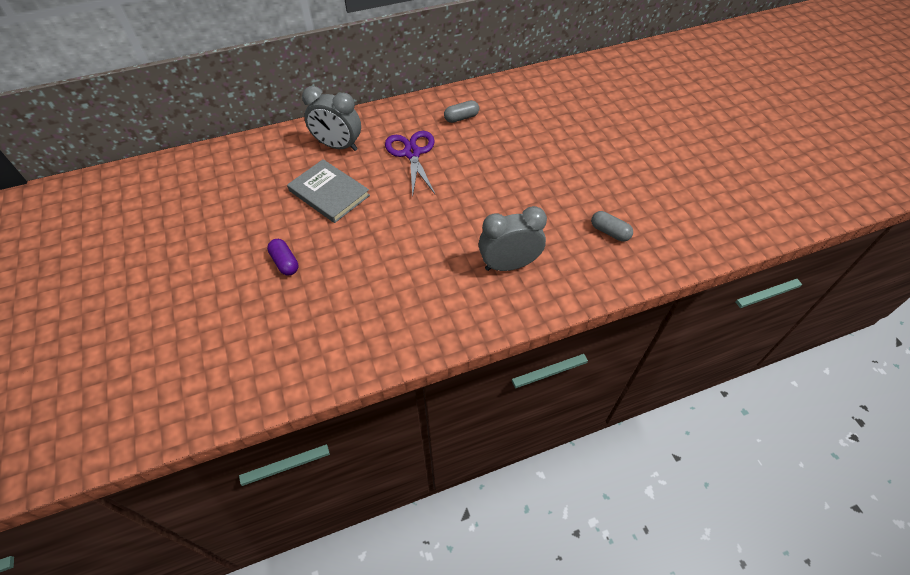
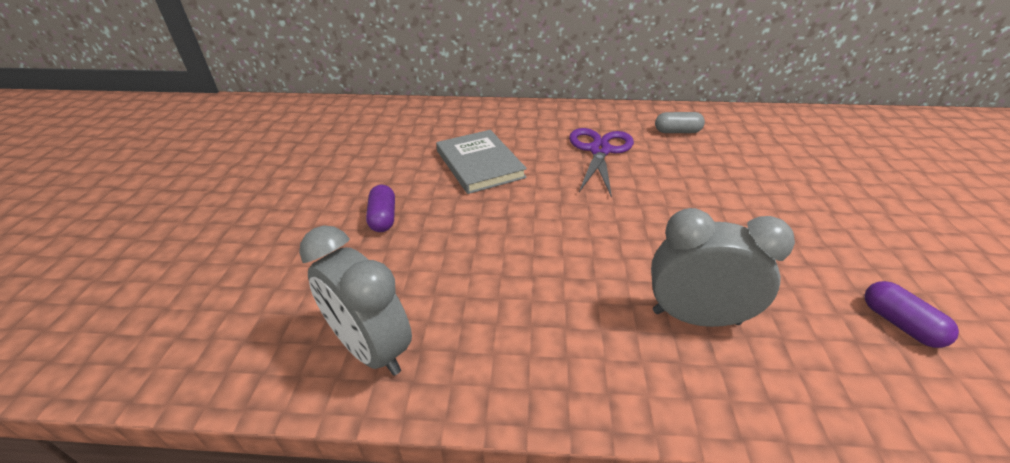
camera: 25 degrees right, 15 degrees down
(338, 146) = (515, 126): grey clock -> grey clock (371, 349)
(609, 232) = (899, 324): grey capsule -> purple capsule

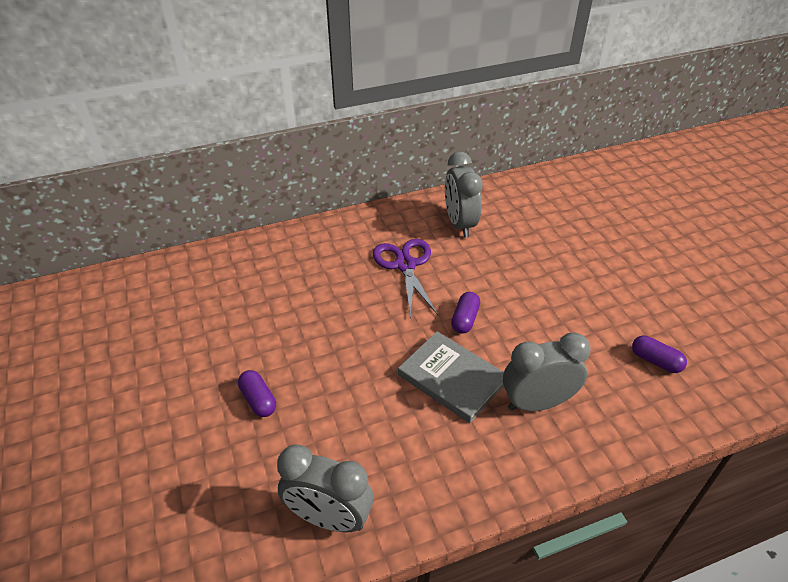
camera: 25 degrees left, 5 degrees up
(480, 164) = (309, 313): grey book -> grey book (452, 378)
(641, 209) = (465, 319): none -> purple capsule
(677, 132) = (459, 224): grey capsule -> grey clock

